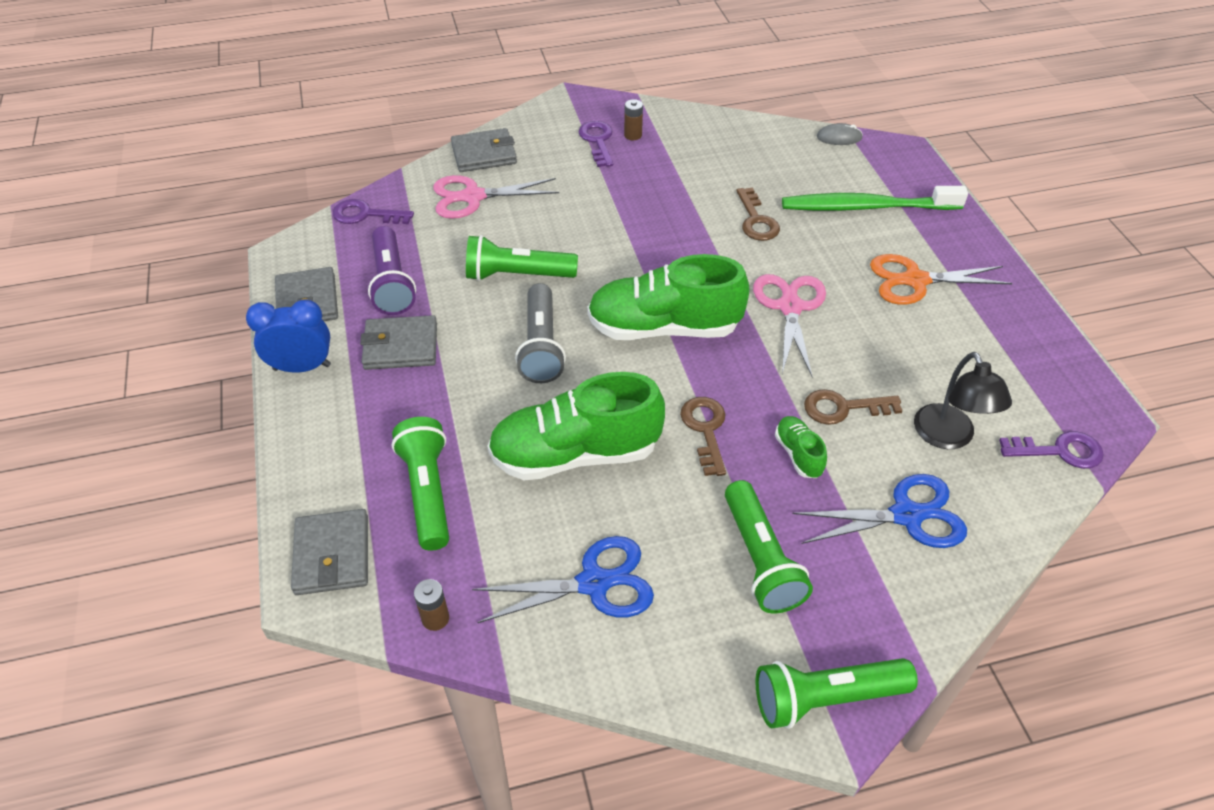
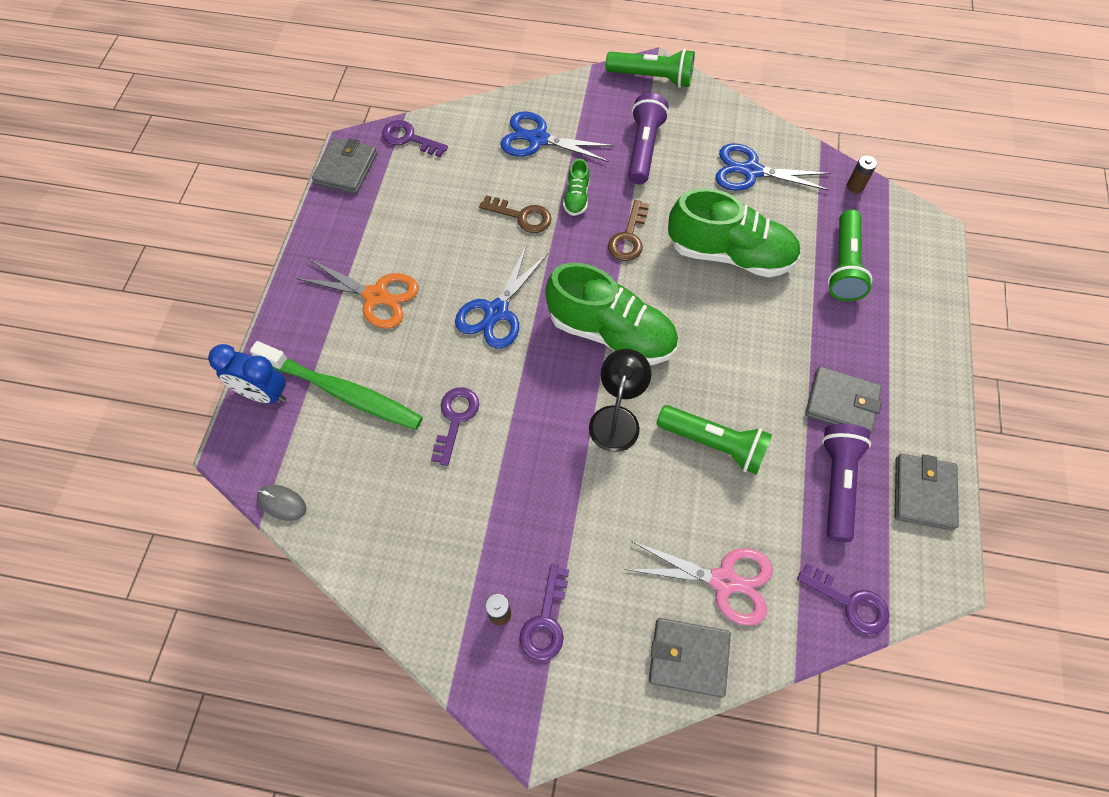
camera: 155 degrees left, 15 degrees up
(302, 367) = (932, 414): blue clock -> blue clock (263, 393)
(332, 555) = (917, 246): grey wallet -> grey wallet (346, 168)
(541, 346) = (720, 356): grey flashlight -> none
(756, 220) = (455, 419): brown key -> purple key
(760, 559) = (643, 148): green flashlight -> purple flashlight
(790, 307) = (496, 312): pink scissors -> blue scissors
(948, 437) = (469, 172): black lamp -> black lamp (616, 418)

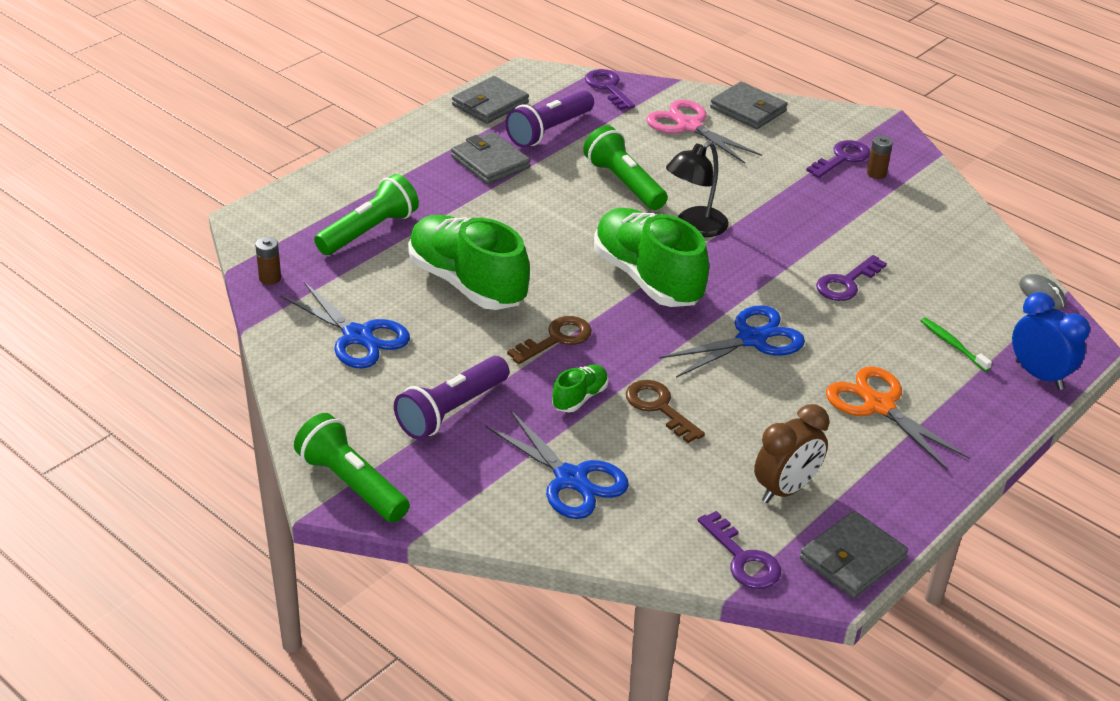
camera: 150 degrees left, 25 degrees down
(342, 391) = (953, 345): green toothbrush -> green toothbrush, size x0.44
(407, 195) = (785, 489): none -> brown clock

